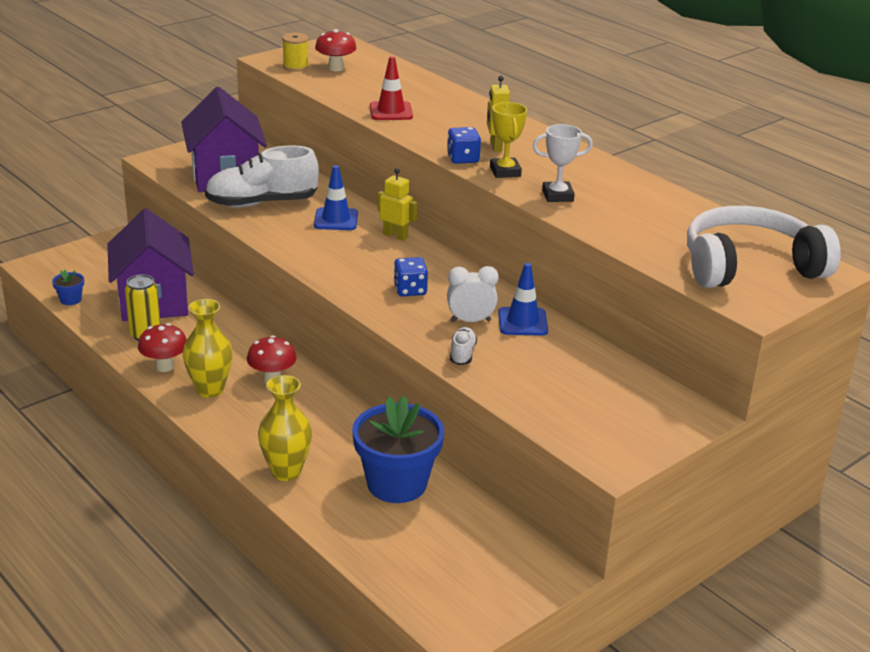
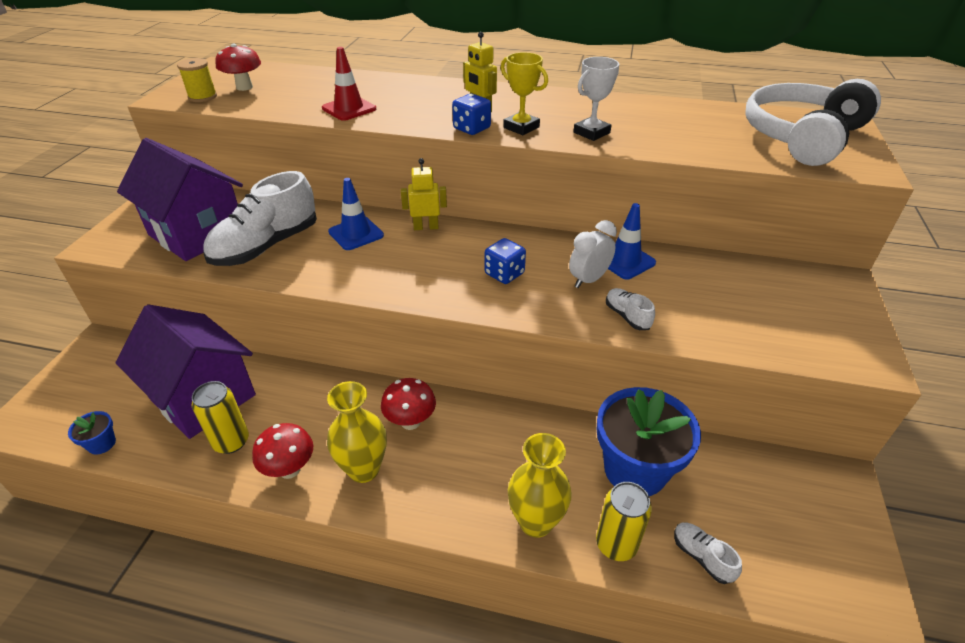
camera: 35 degrees left, 10 degrees up
(324, 510) = (616, 544): none -> yellow can
(374, 547) = (702, 557): none -> white shoe

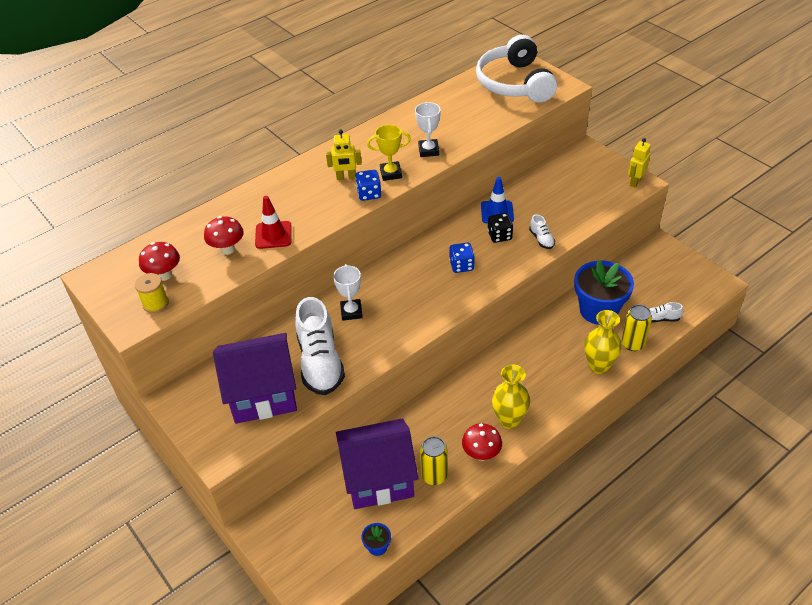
camera: 50 degrees left, 5 degrees up
(356, 234) = (351, 312): blue traffic cone -> white trophy
(410, 422) = (491, 383): red mushroom -> red mushroom (227, 249)
(426, 227) = (378, 276): yellow robot -> yellow robot (635, 181)
(588, 280) = (499, 236): white clock -> black dice
(627, 316) = (541, 239): white shoe -> white shoe turned 120 degrees counterclockwise

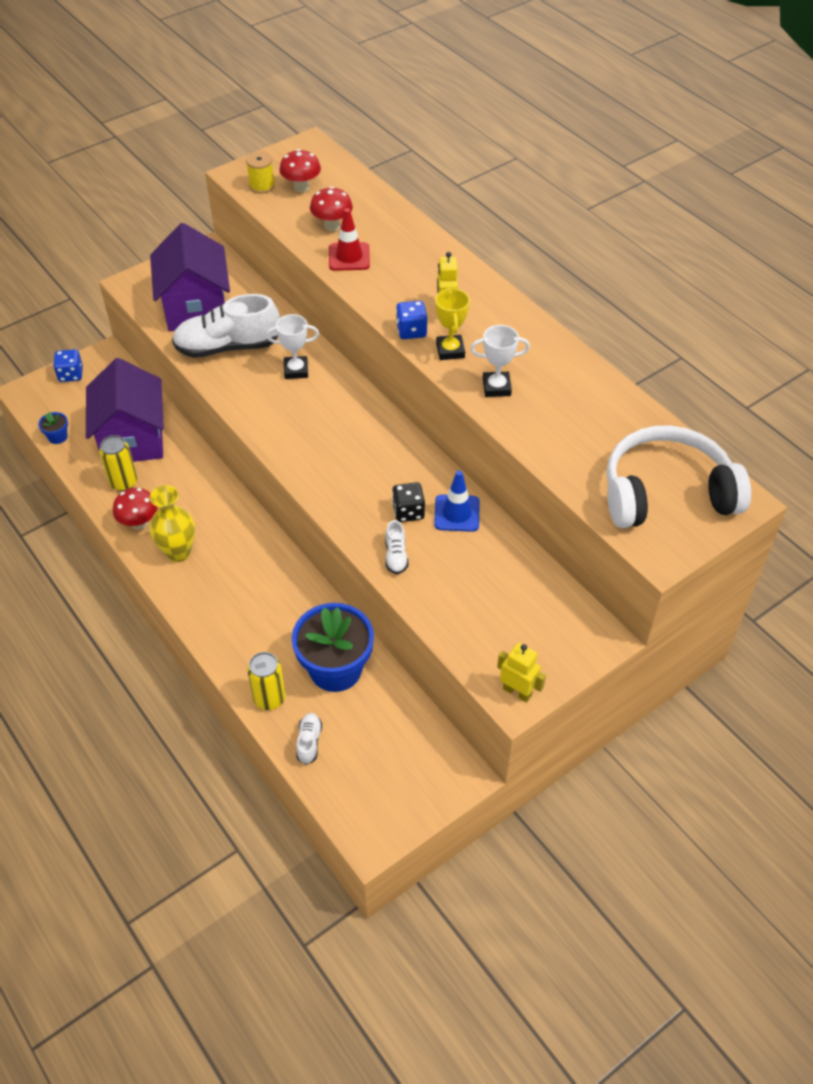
camera: 90 degrees right, 5 degrees up
(461, 265) = (356, 469): blue dice -> blue dice (71, 374)
(541, 239) = (396, 556): white shoe -> white shoe turned 75 degrees counterclockwise
(598, 366) = (239, 653): yellow vase -> none

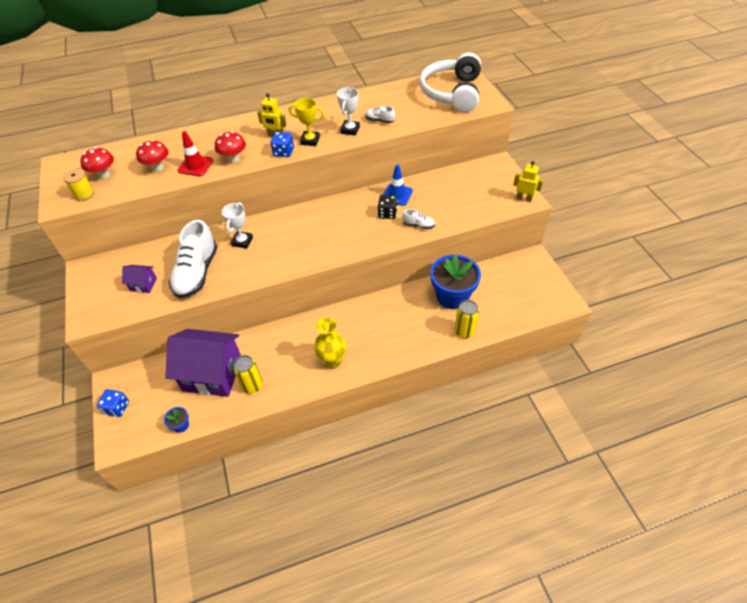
camera: 70 degrees left, 0 degrees up
(139, 523) = (296, 381): red mushroom -> red mushroom (234, 159)
(196, 308) = (143, 284): purple house -> purple house, size x0.43
(309, 742) = (499, 318): white shoe -> white shoe (379, 120)
(517, 692) = (524, 198): yellow robot -> yellow robot turned 60 degrees clockwise

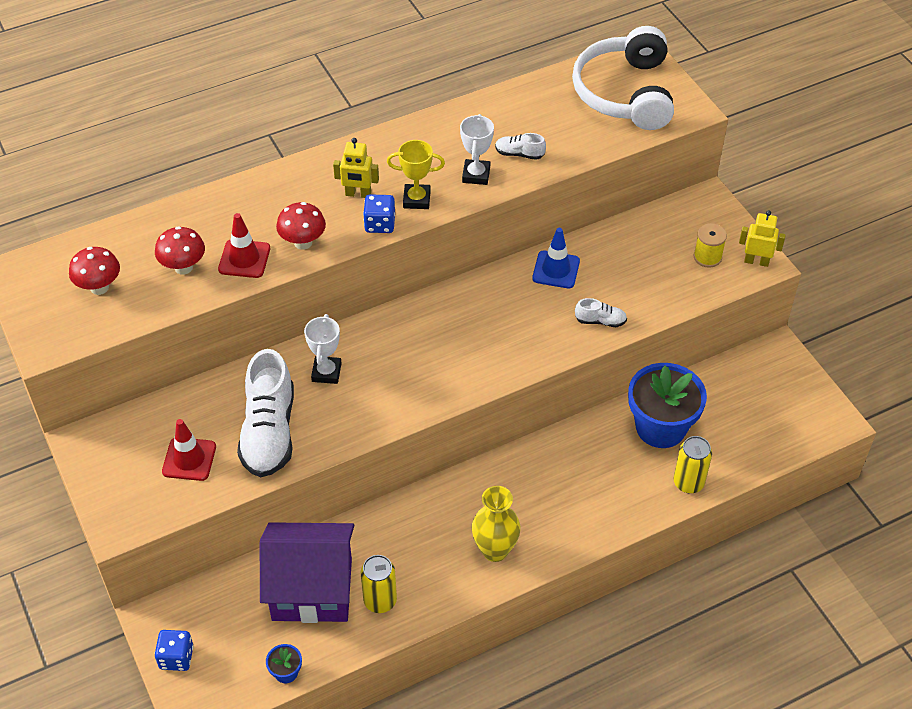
camera: 10 degrees left, 0 degrees up
(84, 194) = (80, 324): yellow spool -> yellow spool (707, 257)
(143, 284) = (189, 459): purple house -> red traffic cone
(387, 213) = (547, 304): black dice -> none

